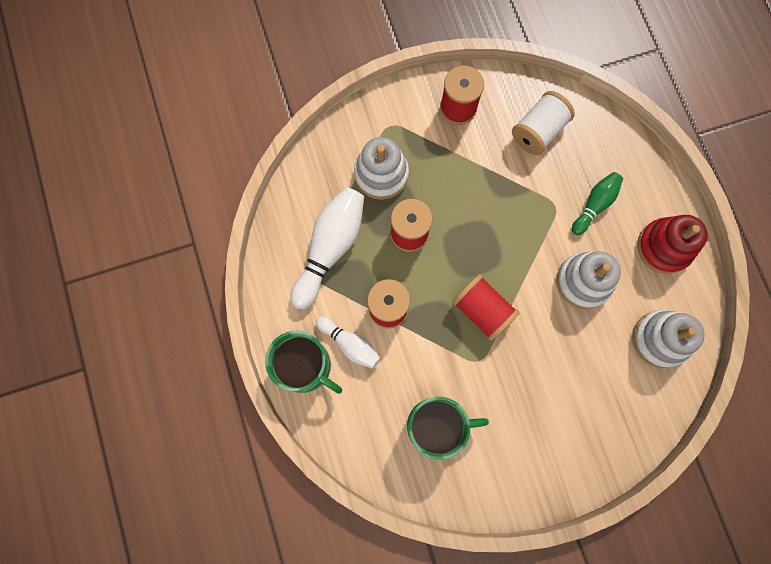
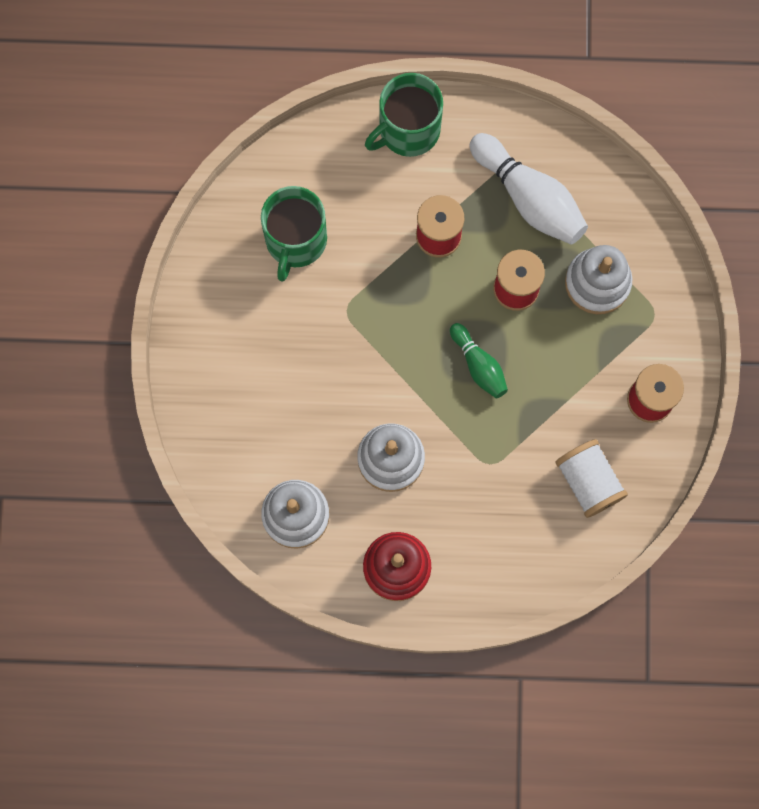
camera: 110 degrees right, 0 degrees up
(350, 344) = (415, 183): white bowling pin -> none
(482, 310) = (399, 335): red spool -> none
(594, 205) = (475, 509): green bowling pin -> green bowling pin (479, 365)

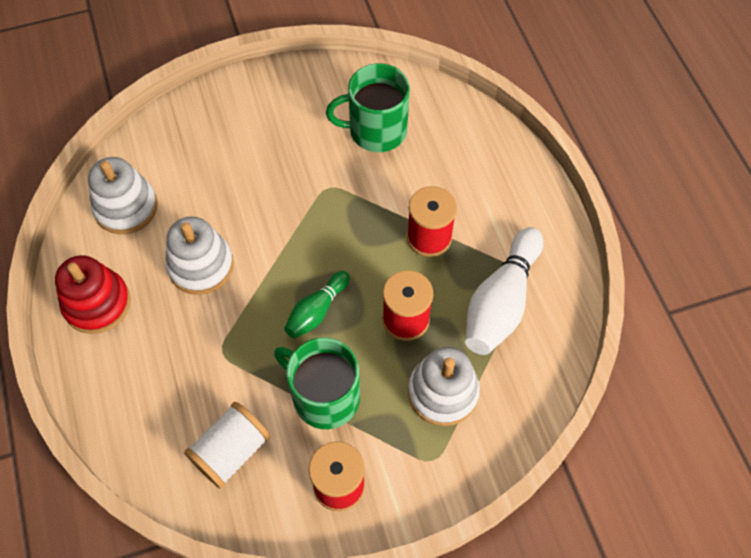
camera: 70 degrees right, 15 degrees down
(408, 130) = (517, 182): green mug -> green mug (324, 396)

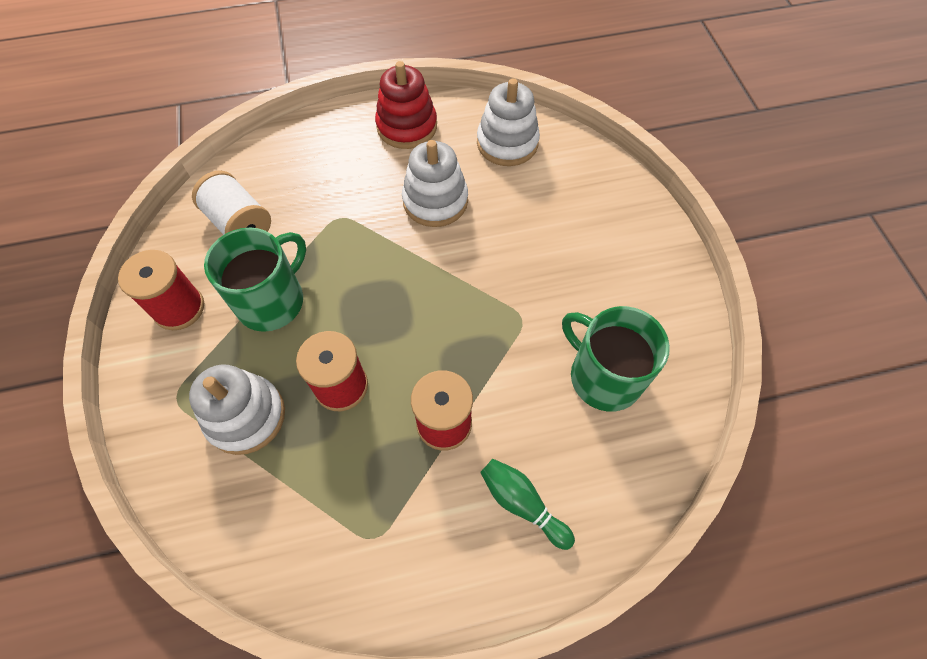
camera: 95 degrees right, 0 degrees up
(316, 311) = (367, 299): green bowling pin -> green bowling pin (522, 503)
(376, 130) = (603, 376): green mug -> green mug turned 45 degrees counterclockwise
(501, 302) = (343, 500): white bowling pin -> none

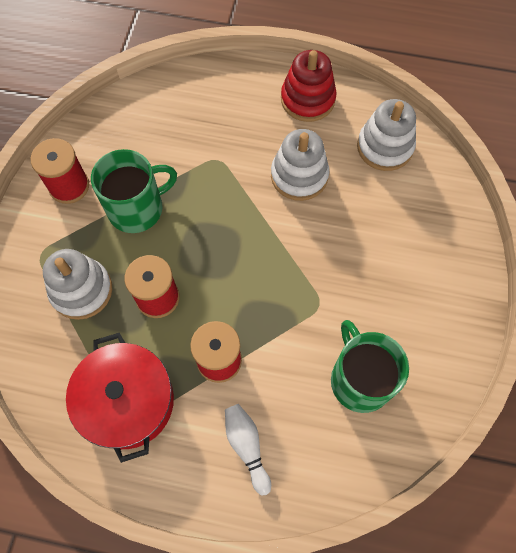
camera: 25 degrees right, 5 degrees up
(240, 223) = (140, 134): white spool -> none
(360, 518) = (127, 401): none -> red pot
(522, 503) = (247, 446): green bowling pin -> white bowling pin

